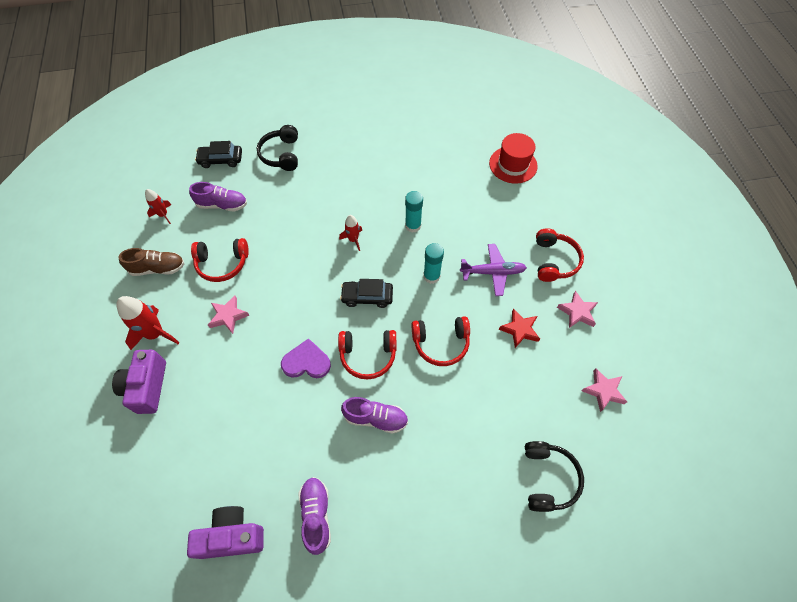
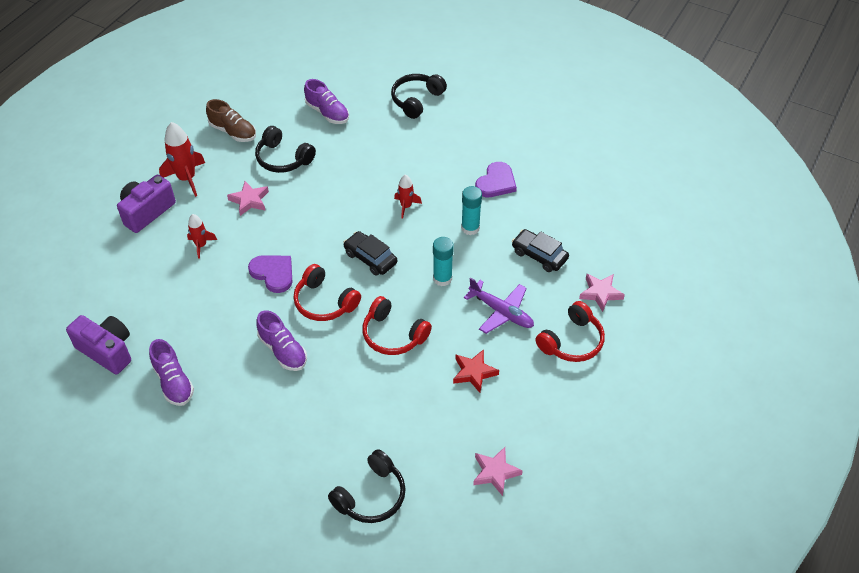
camera: 40 degrees right, 10 degrees down
(163, 215) = (275, 93): red rocket -> red rocket (201, 245)
(221, 160) = (362, 75): black car -> black car (539, 255)
(222, 264) = (283, 159): red headphones -> black headphones
(316, 515) = (173, 382): purple shoe -> purple shoe turned 120 degrees clockwise
(397, 181) = (496, 182): none -> purple heart
(513, 165) = (626, 235): red hat -> none
(577, 312) = (544, 396): pink star -> pink star (600, 293)

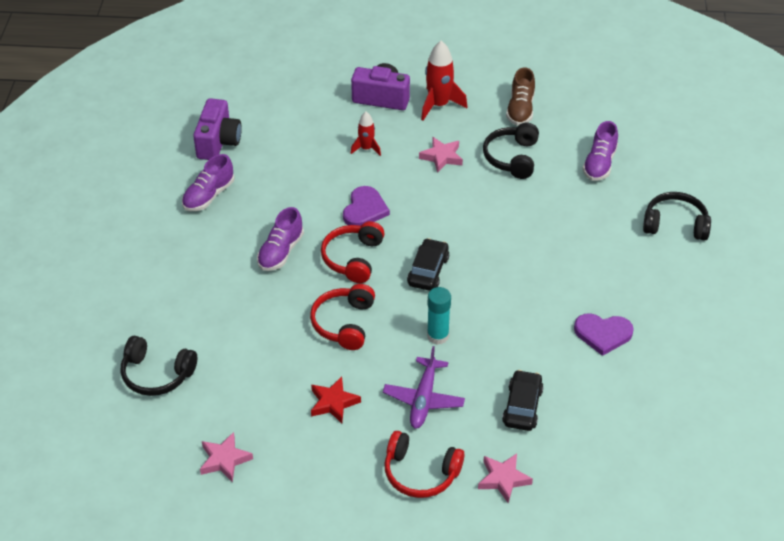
camera: 65 degrees right, 5 degrees down
(406, 206) = (515, 272): red rocket -> none
(470, 228) = (521, 334): turquoise glue stick -> none

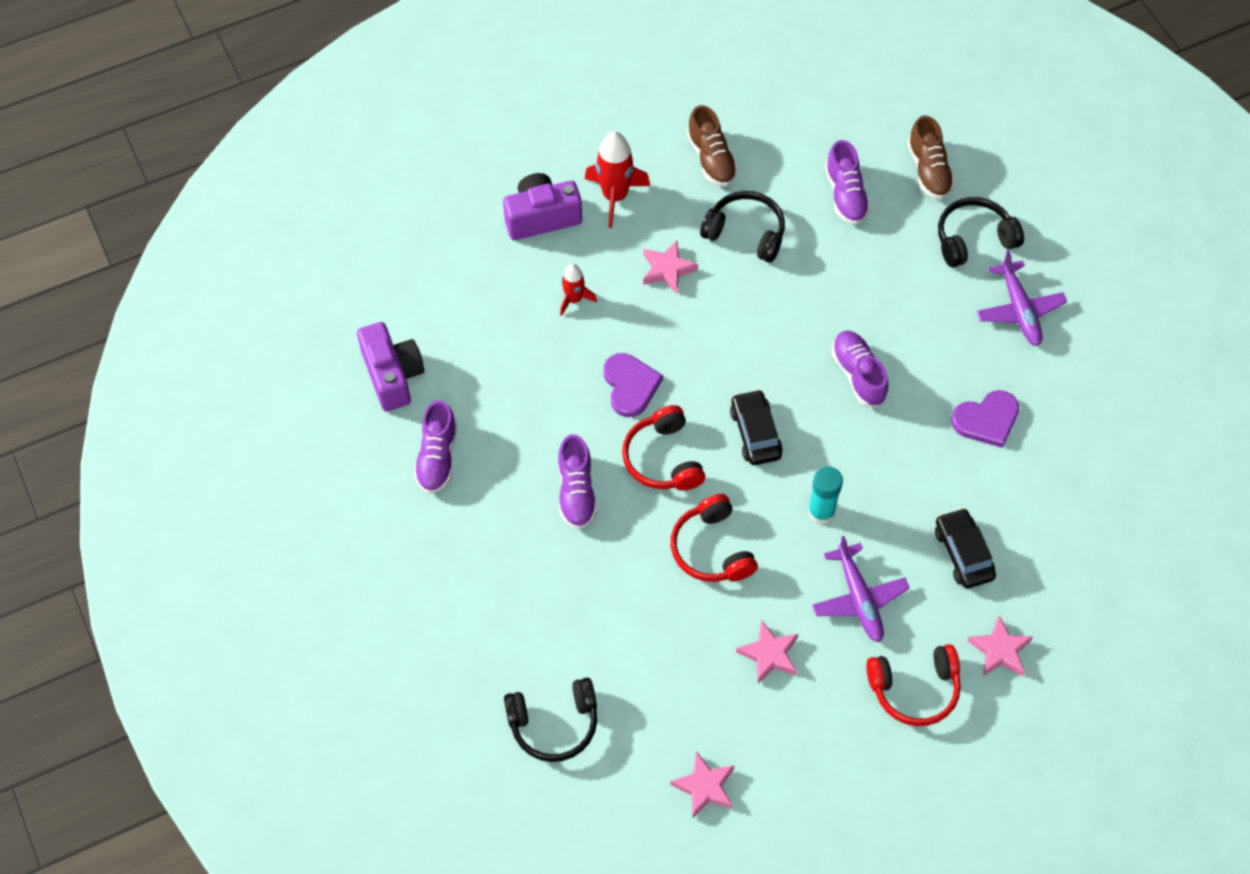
camera: 30 degrees left, 15 degrees up
(333, 402) = (769, 654): red star -> pink star
(512, 158) = (745, 232): black headphones -> black headphones turned 135 degrees clockwise
(528, 268) = (858, 375): none -> purple shoe
(671, 173) = (928, 170): none -> brown shoe
(678, 279) = (1019, 310): none -> purple plane

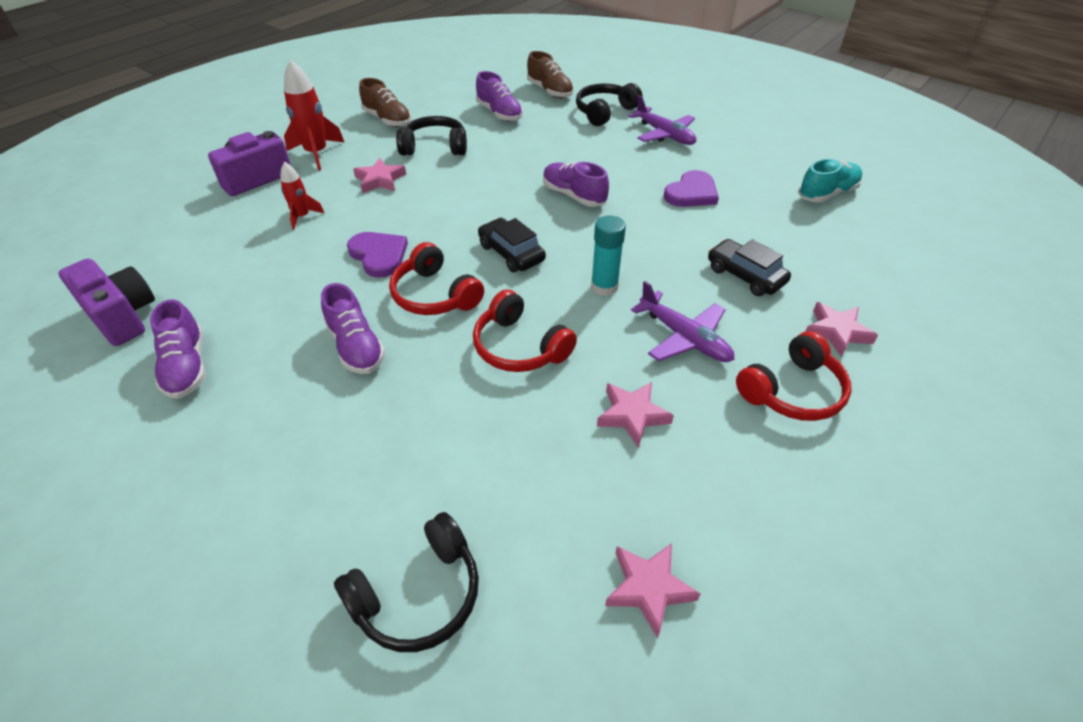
camera: 25 degrees left, 15 degrees down
(1135, 480) = (827, 194): none -> turquoise shoe

